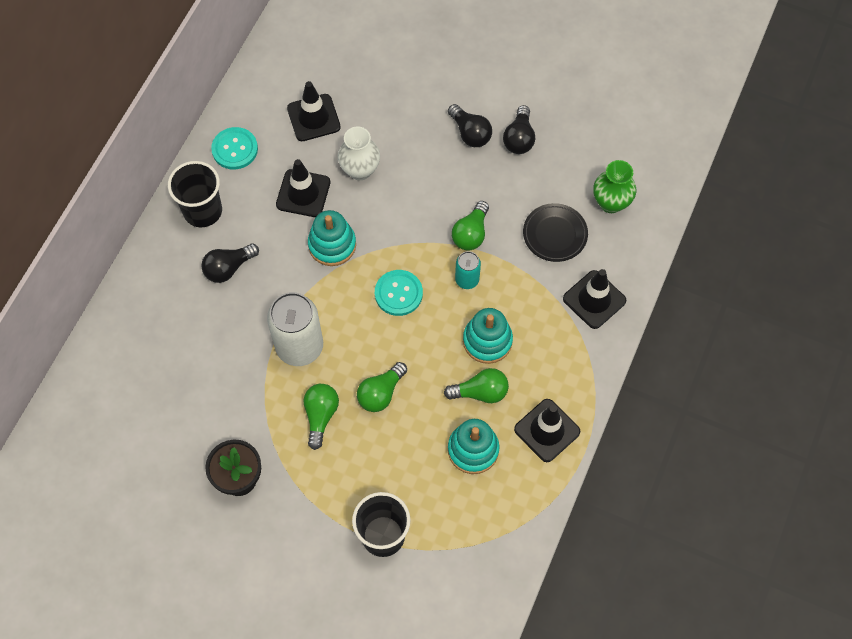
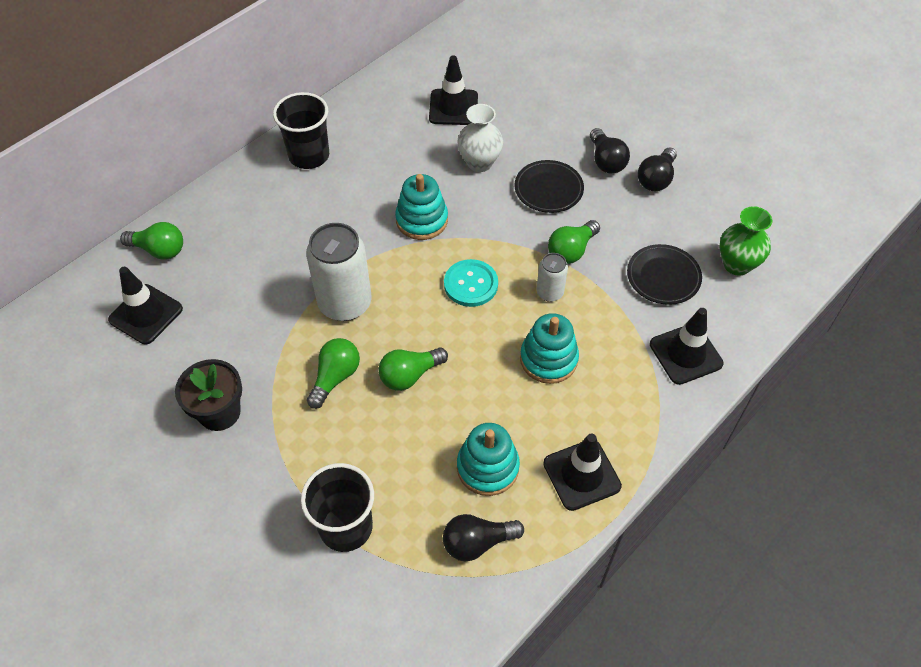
camera: 20 degrees right, 10 degrees down
(228, 268) = (309, 211): black light bulb -> black light bulb (477, 542)
(235, 149) = (365, 113): turquoise button -> none
(303, 193) = (413, 167): black traffic cone -> black traffic cone (146, 314)
(430, 178) = (548, 189): none -> black plate
(467, 279) = (549, 292): turquoise can -> white can
(480, 392) = (520, 409): green light bulb -> green light bulb (159, 250)

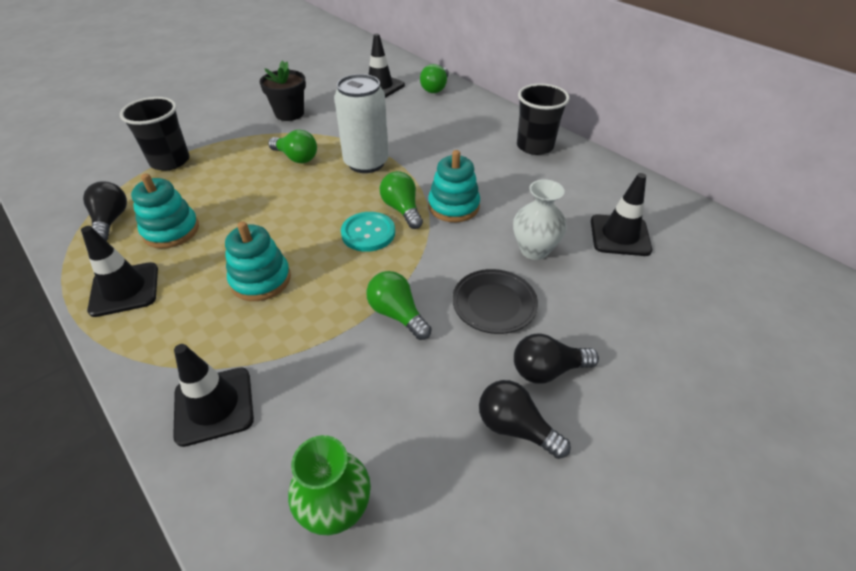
camera: 95 degrees right, 10 degrees down
(410, 375) = (282, 193): green light bulb -> green light bulb (402, 209)
(549, 292) = (342, 289): white can -> none
(663, 277) = (337, 403): black plate -> none

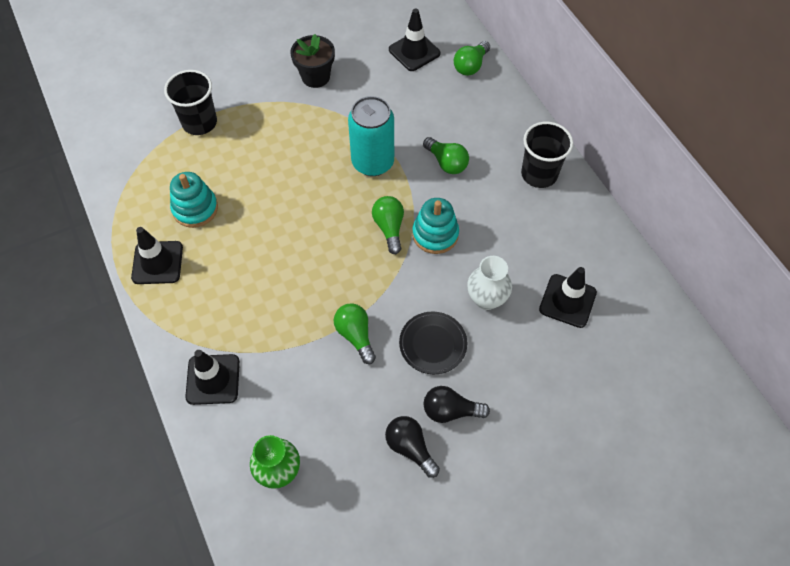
camera: 15 degrees right, 15 degrees up
(111, 220) = (148, 186): black light bulb -> none
(261, 279) = (259, 277): turquoise stacking toy -> none
(296, 158) = (311, 142): green light bulb -> green light bulb (446, 163)
(366, 163) = (372, 162): white can -> turquoise can
(368, 233) = (353, 248): turquoise button -> none

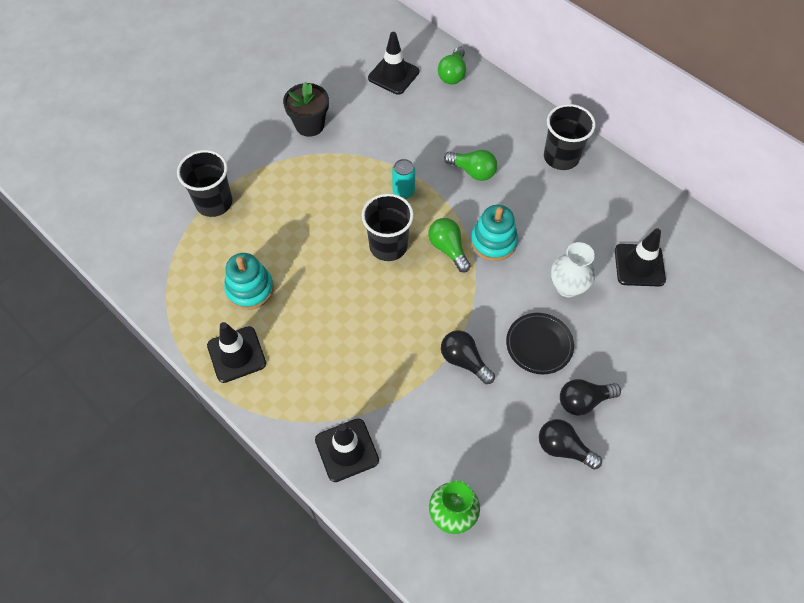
camera: 20 degrees left, 0 degrees up
(335, 208) = (388, 246): none -> black cup
(355, 335) = (464, 361): green light bulb -> black light bulb
(372, 162) = (403, 191): turquoise can -> turquoise can, size x0.51

